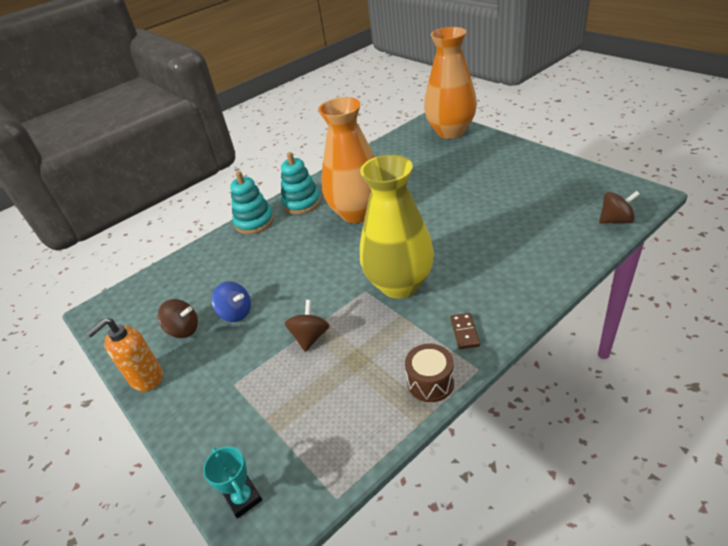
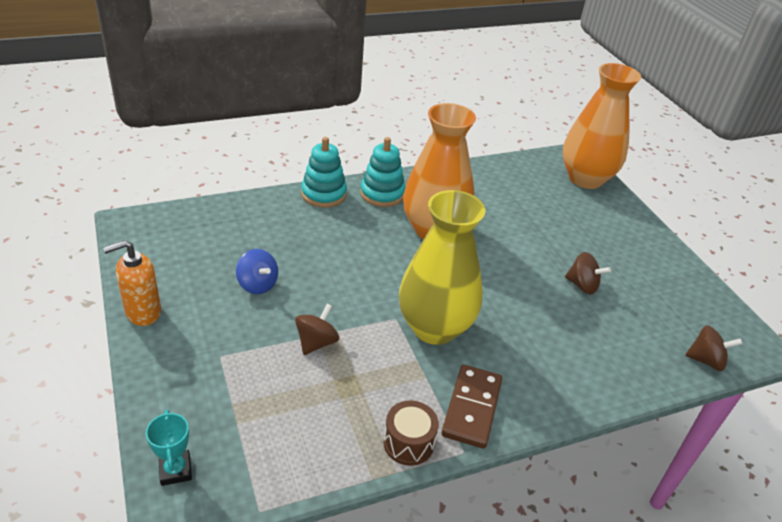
camera: 10 degrees right, 0 degrees up
(183, 330) = (200, 279): brown spinning top -> brown spinning top (582, 285)
(464, 332) = (471, 408): brown domino -> brown domino, size x1.86

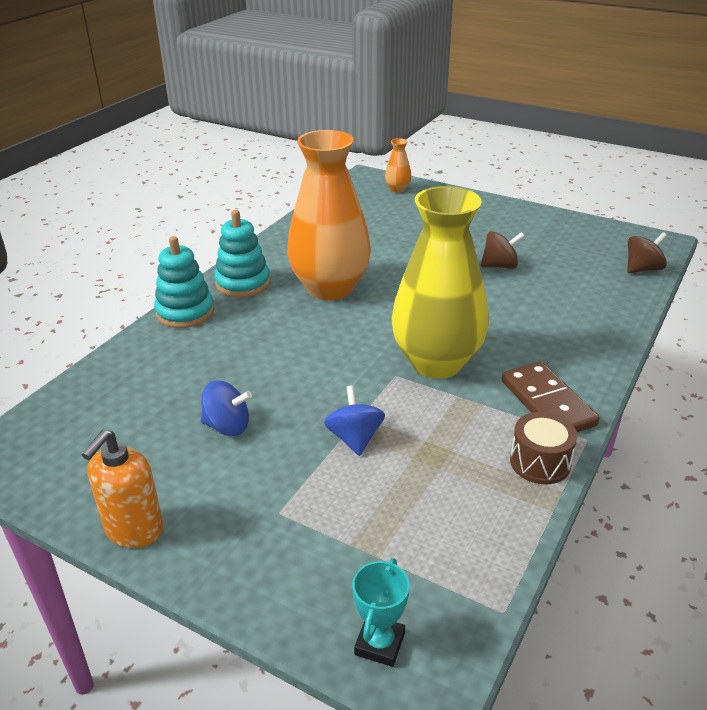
camera: 35 degrees left, 5 degrees down
(175, 470) = (380, 644): turquoise trophy -> turquoise trophy turned 75 degrees clockwise
(316, 342) = (355, 438): brown spinning top -> blue spinning top
(585, 179) = (397, 189): orange vase -> orange vase, size x0.40

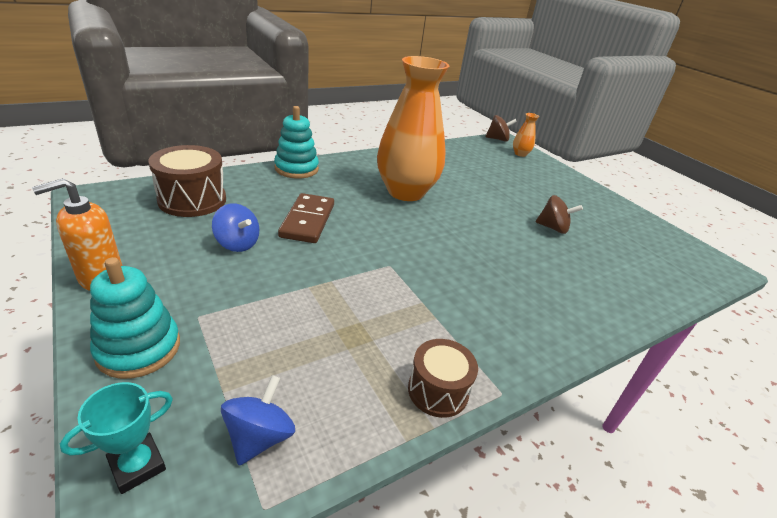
camera: 25 degrees right, 0 degrees up
(116, 403) = (192, 200): none -> brown drum
(243, 283) = (351, 167): turquoise stacking toy -> turquoise stacking toy (139, 348)
(355, 438) = (310, 293): blue spinning top -> blue spinning top (259, 437)
(437, 362) = (431, 271): yellow vase -> none
(547, 403) = (494, 344): brown domino -> brown domino (307, 221)
(642, 269) = (687, 281): brown spinning top -> brown spinning top (497, 139)

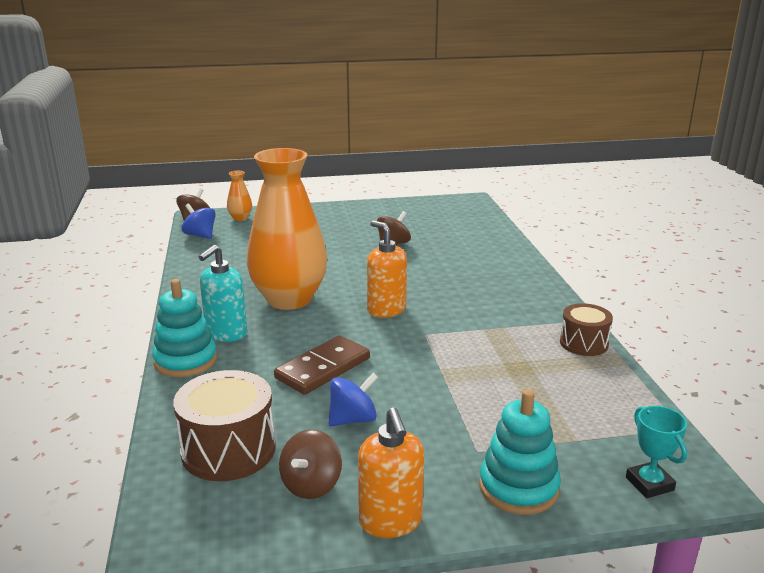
camera: 65 degrees left, 10 degrees down
(151, 237) = (311, 485): none -> brown spinning top
(259, 437) = (623, 425): blue spinning top -> blue spinning top (200, 235)
(307, 221) = (323, 368): brown domino -> brown domino turned 75 degrees counterclockwise
(339, 176) = (226, 334): none -> turquoise soap dispenser
(421, 239) = (386, 310): none -> orange soap dispenser

